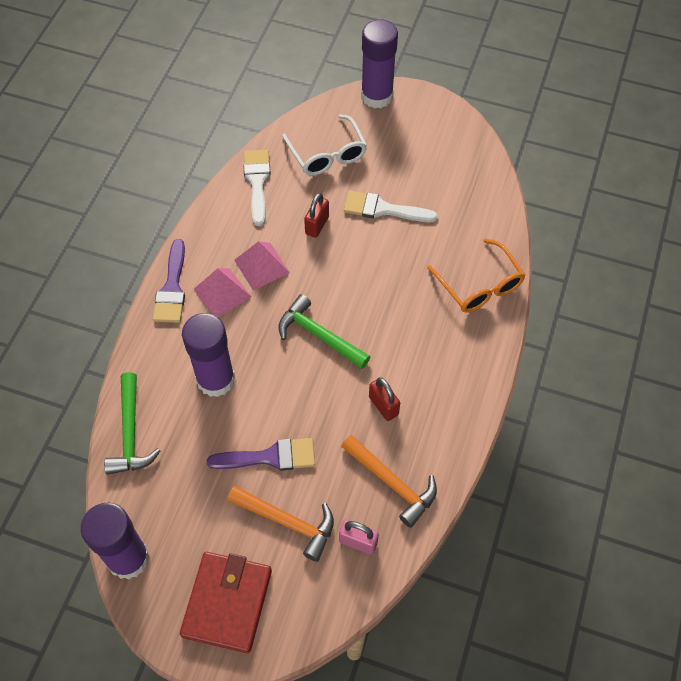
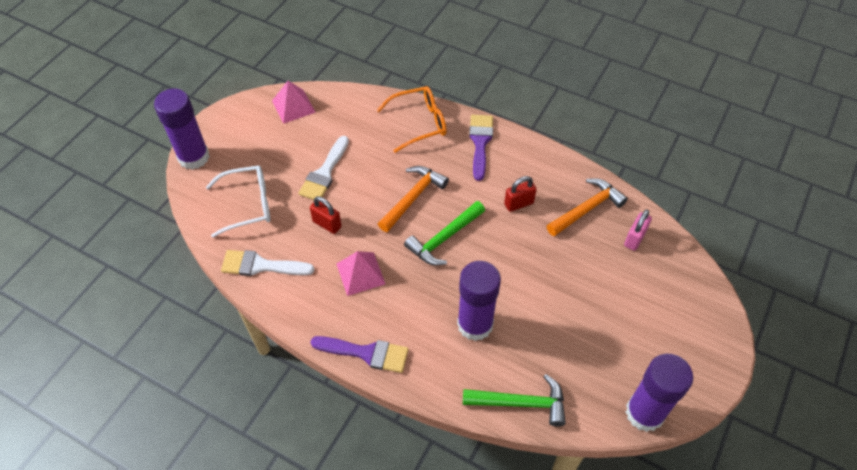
camera: 80 degrees left, 5 degrees down
(222, 292) = (382, 309): pink pyramid -> pink pyramid (293, 106)
(227, 603) = (684, 337): red wallet -> none
(270, 457) = (556, 290): purple brush -> purple brush (480, 142)
(287, 522) = (616, 284): orange hammer -> orange hammer (413, 198)

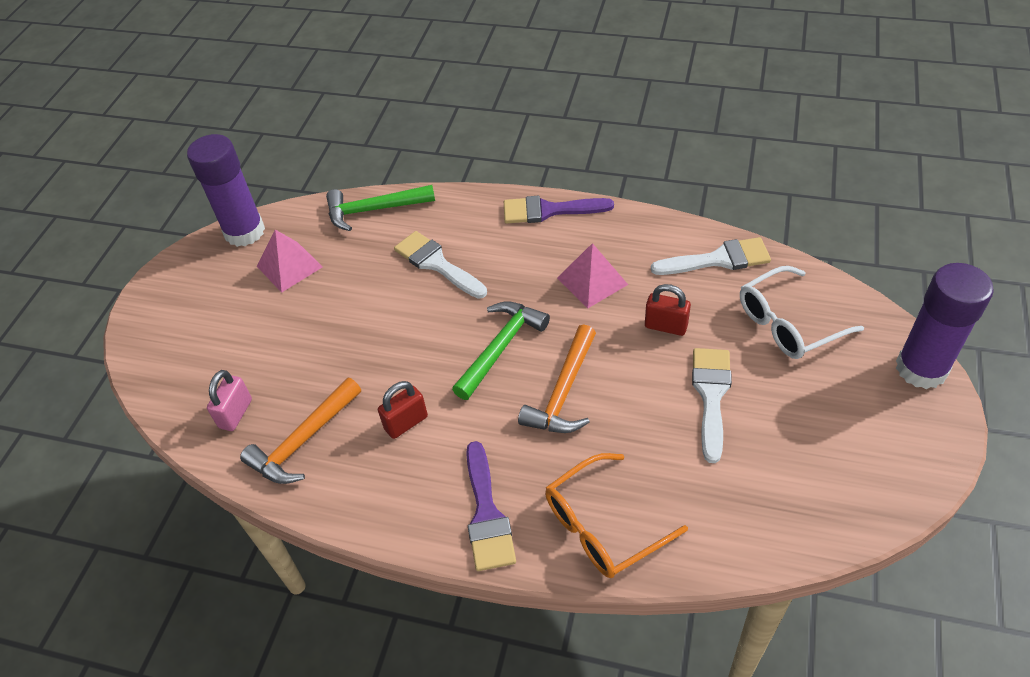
camera: 170 degrees right, 5 degrees down
(293, 106) = (836, 501): pink pyramid -> pink pyramid (289, 266)
(475, 324) = (436, 264): purple glue stick -> white brush

